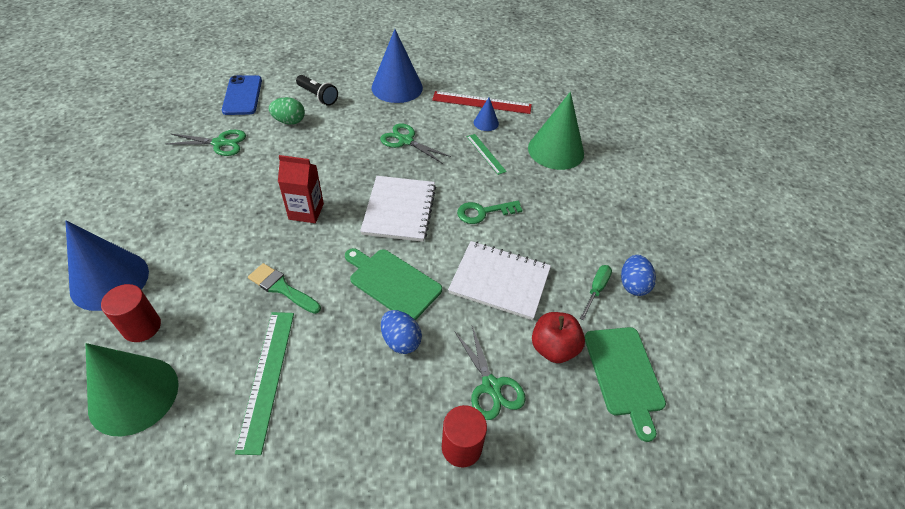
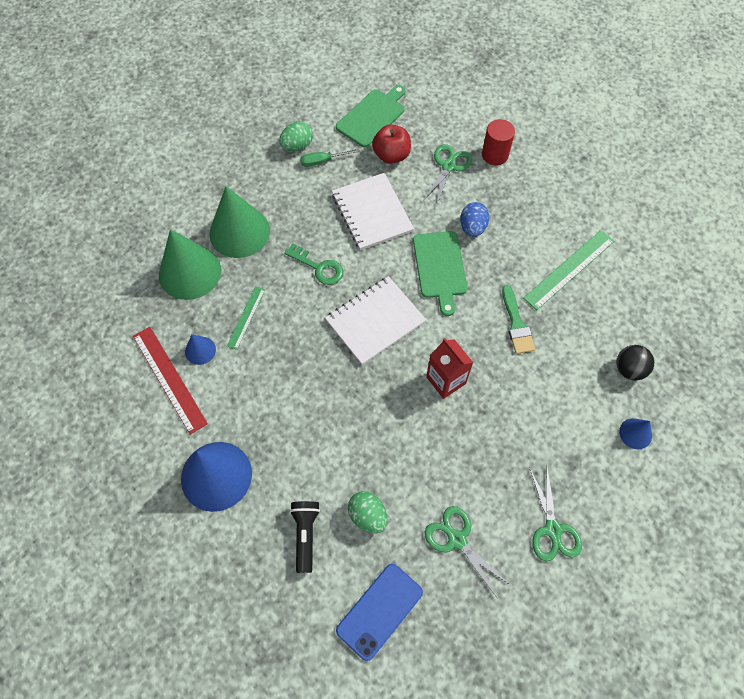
camera: 130 degrees left, 15 degrees up
(109, 280) = (635, 433): blue cone -> blue cone, size x0.47
(133, 395) = (655, 321): green cone -> green cone (239, 232)
(142, 327) = (629, 369): red cylinder -> black ball
(405, 141) = (291, 390): green scissors -> green scissors (553, 529)
(633, 285) = (297, 146): blue egg -> green egg

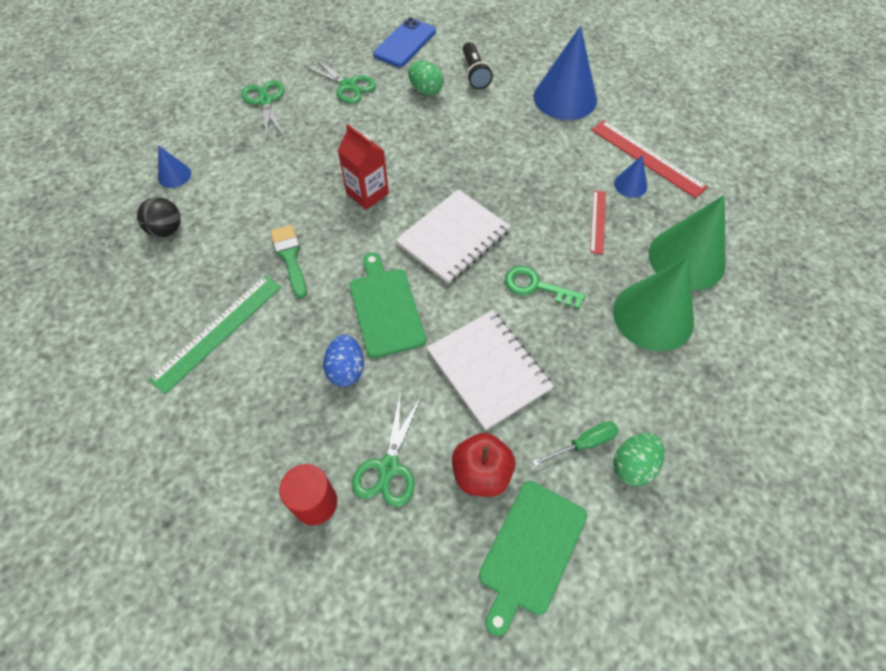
camera: 170 degrees right, 5 degrees down
(246, 317) = (598, 221): green ruler -> red ruler

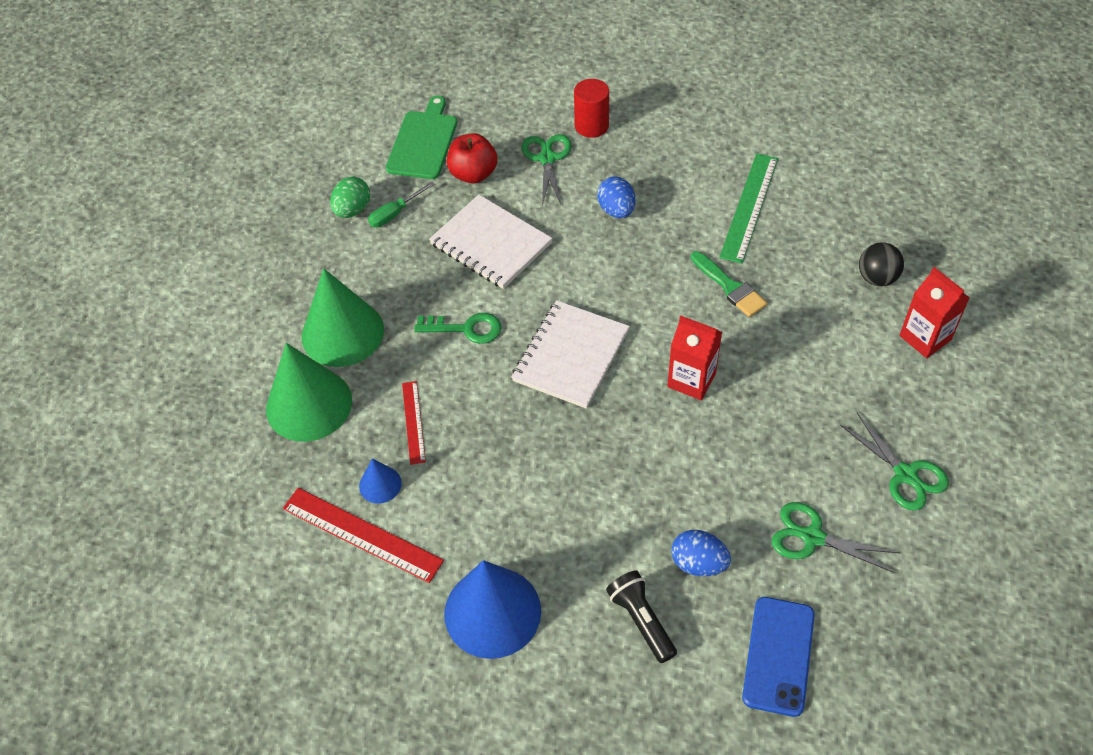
camera: 165 degrees right, 5 degrees down
(174, 175) = (925, 338): blue cone -> red carton
(385, 308) = (607, 267): green cutting board -> none
(426, 90) = (698, 563): green egg -> blue egg

